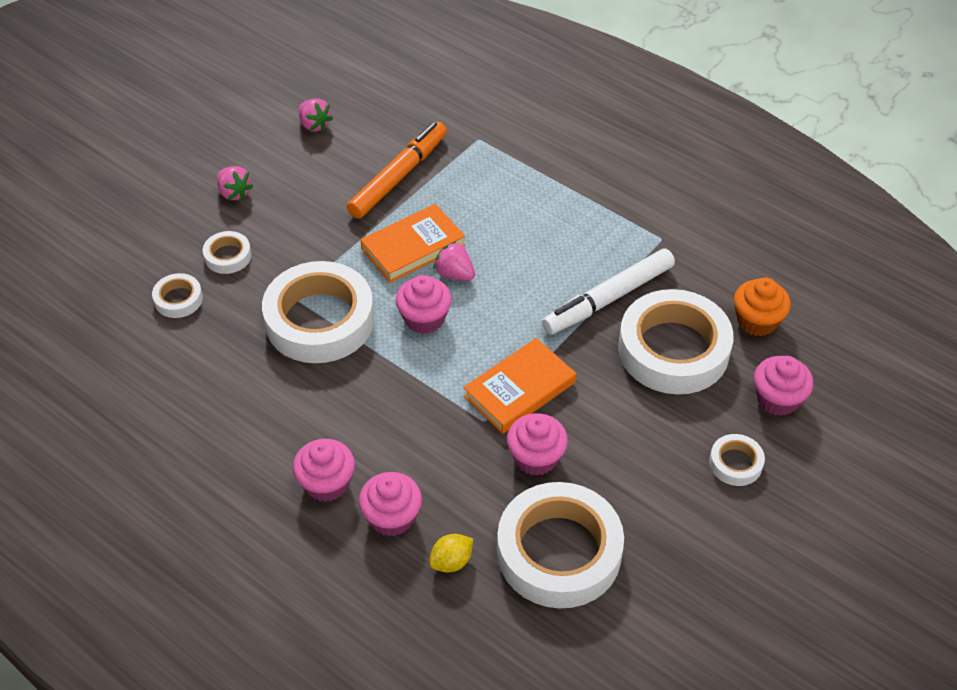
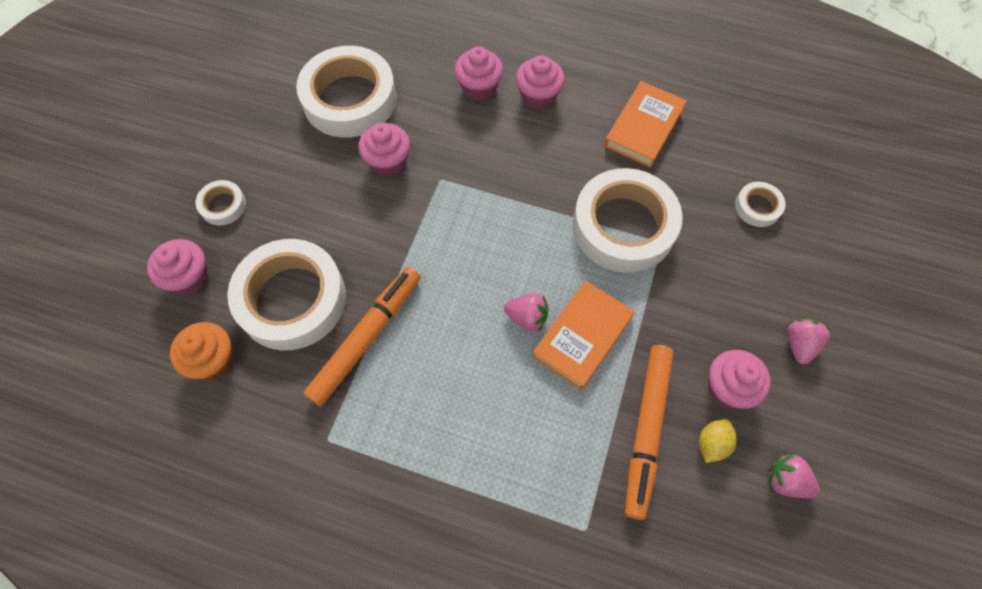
camera: 160 degrees right, 15 degrees up
(228, 256) = (749, 266): white tape -> none
(234, 193) = (799, 345): pink strawberry -> pink strawberry turned 75 degrees clockwise
(424, 318) = (532, 258): pink cupcake -> pink cupcake (728, 387)
(451, 562) = (424, 71): yellow lemon -> yellow lemon (712, 444)
(519, 389) = (421, 215): orange book -> orange book (644, 127)
(608, 299) = (366, 338): white marker -> orange marker

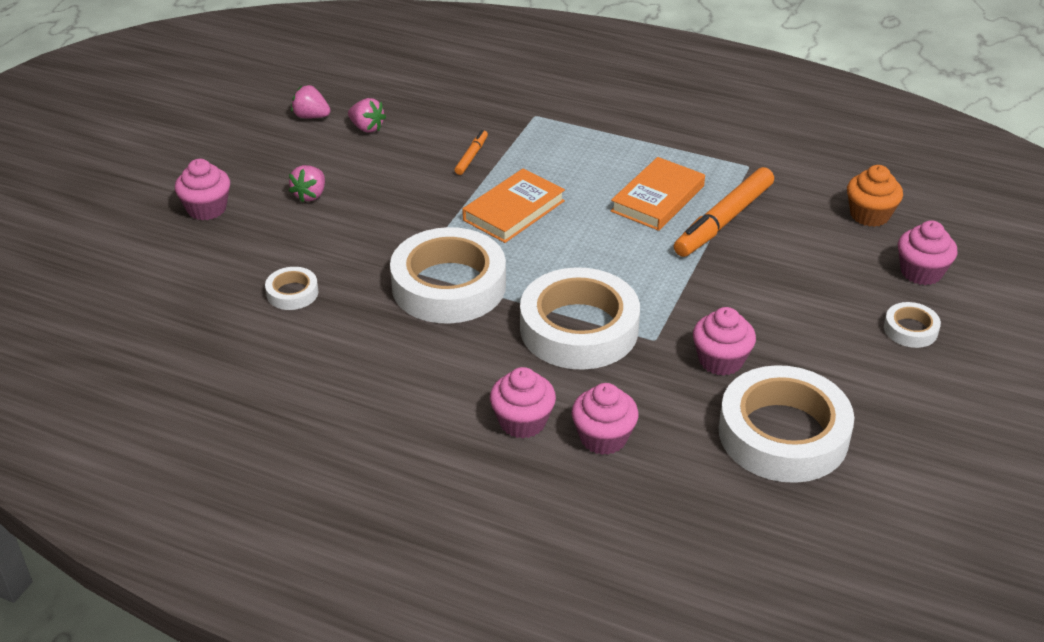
camera: 175 degrees left, 25 degrees down
(292, 299) = (805, 250): white tape -> white tape (579, 328)
(527, 317) = (565, 225): pink strawberry -> pink strawberry (311, 116)
(644, 127) = (392, 377): orange book -> orange book (657, 199)
(646, 430) = (471, 156): orange marker -> orange marker, size x0.48
(712, 444) = (418, 147): yellow lemon -> none
(728, 387) = (389, 175): pink cupcake -> pink cupcake (207, 208)

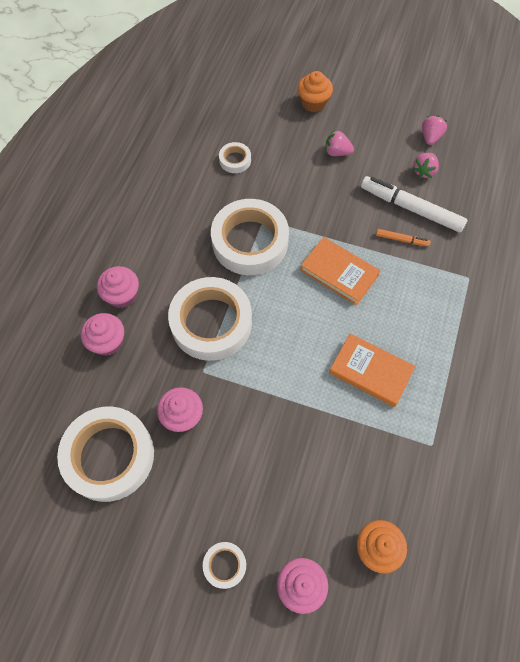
camera: 85 degrees right, 25 degrees up
(207, 208) = (313, 102): pink cupcake -> orange cupcake
(424, 144) = (411, 208): none -> white marker
(724, 221) = (349, 422): orange marker -> none

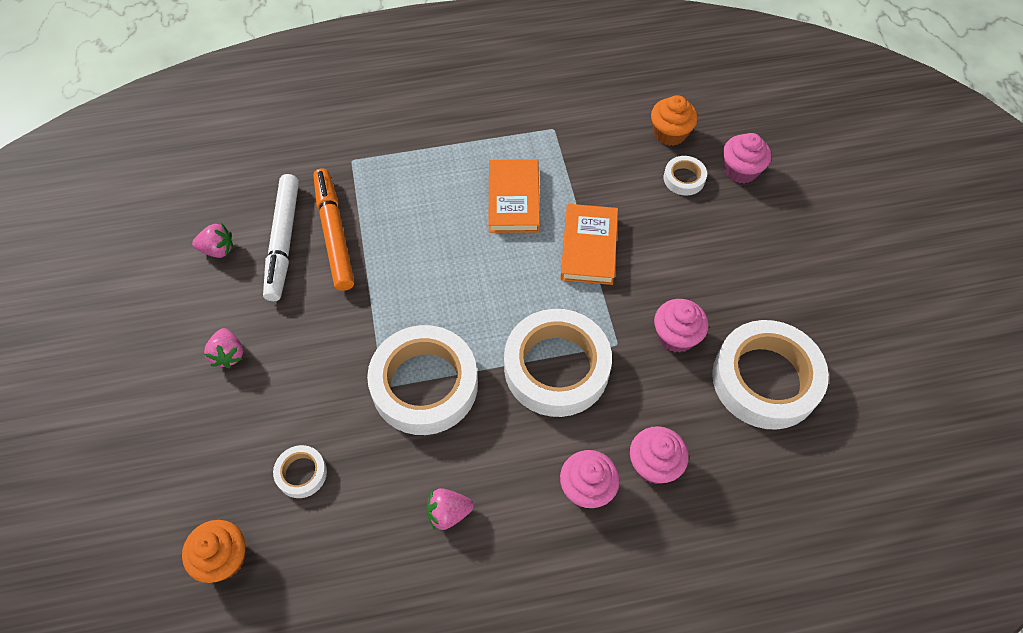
camera: 120 degrees left, 5 degrees down
(224, 565) = (772, 229): white tape -> white tape (684, 178)
(313, 102) = (145, 425): orange cupcake -> orange cupcake (224, 558)
(339, 273) = (414, 274): orange book -> orange book (589, 247)
(402, 240) = (334, 234): orange marker -> orange marker, size x2.09
(430, 137) = (156, 263): pink strawberry -> pink strawberry (448, 513)

